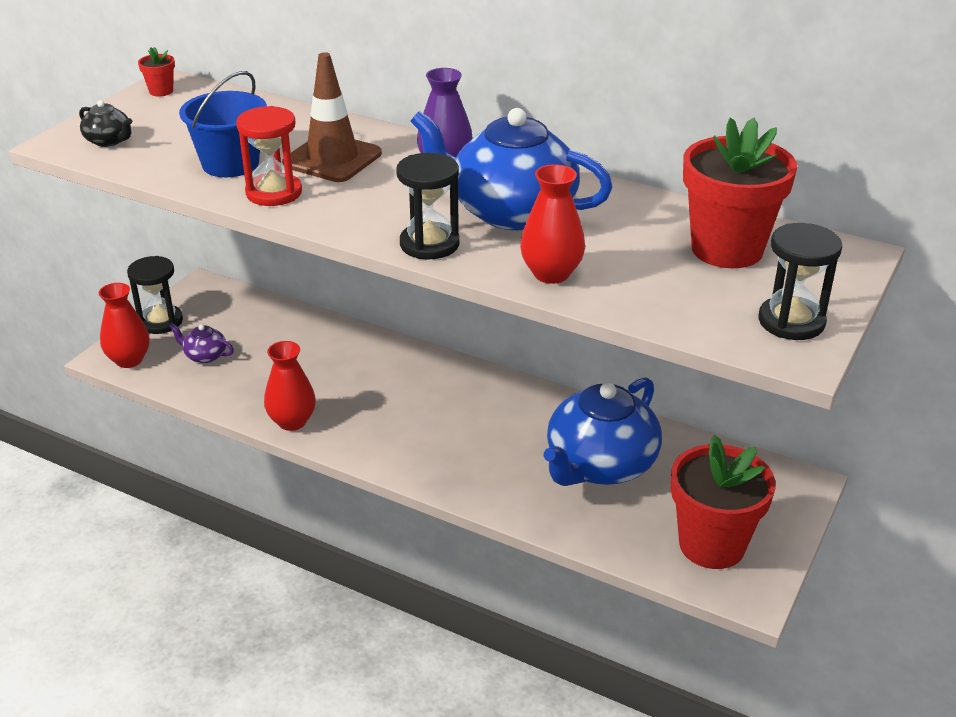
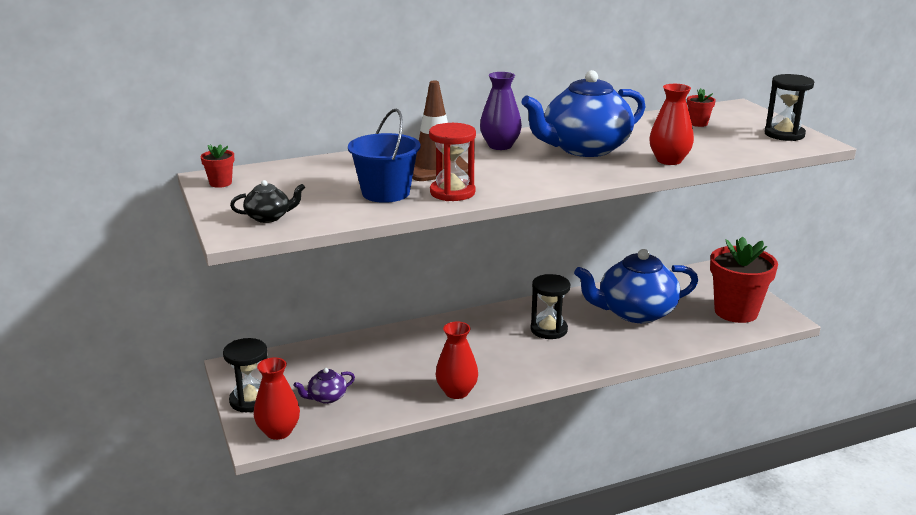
camera: 50 degrees left, 10 degrees down
(429, 244) = (591, 175): black hourglass -> black hourglass (549, 330)
(600, 465) = (635, 312): blue teapot -> blue teapot turned 90 degrees clockwise
(727, 249) = (698, 123): red flower pot -> red flower pot, size x0.41

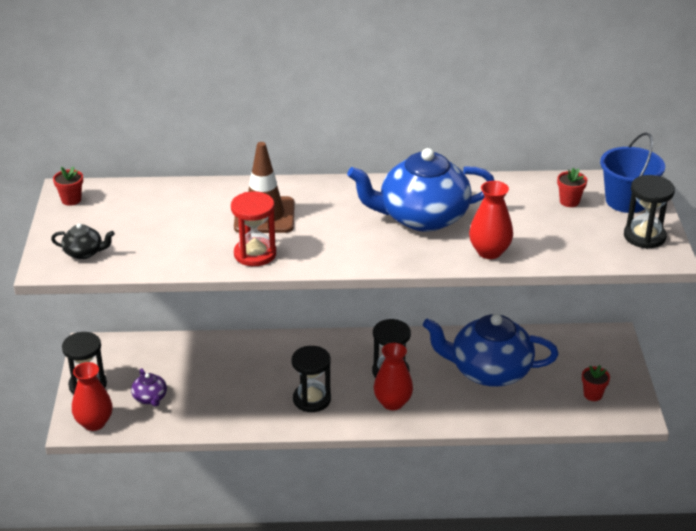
camera: 20 degrees right, 10 degrees up
(326, 397) = (150, 398): purple teapot -> purple teapot turned 105 degrees counterclockwise
(385, 193) = (198, 242): blue bucket -> blue bucket (626, 201)
(456, 392) = (263, 420): red vase -> red vase (392, 403)
(491, 365) = (312, 399): none -> black hourglass
(500, 146) = (345, 197): purple vase -> none
(736, 312) = (593, 394): red flower pot -> red flower pot, size x0.41

